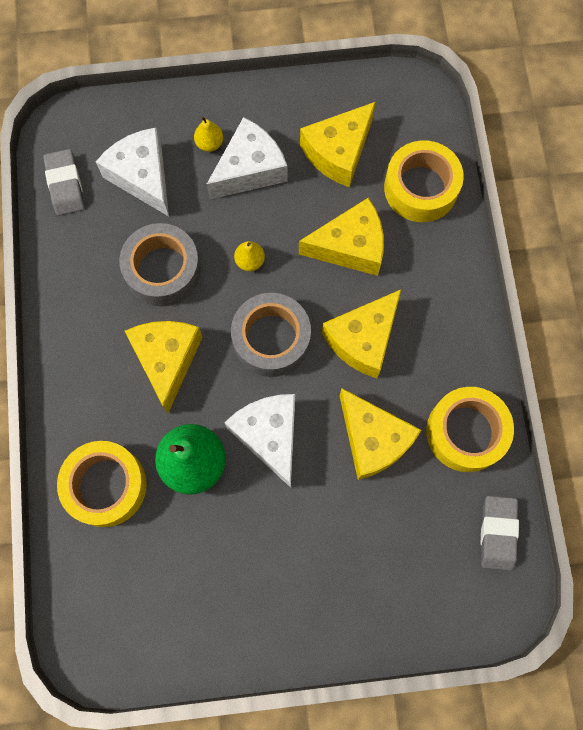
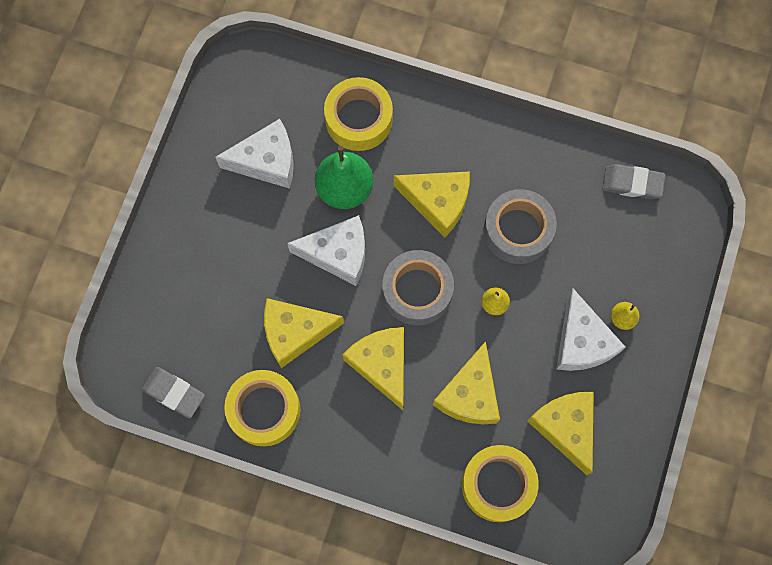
camera: 115 degrees right, 0 degrees up
(142, 177) = (613, 248): white cheese -> white cheese (266, 161)

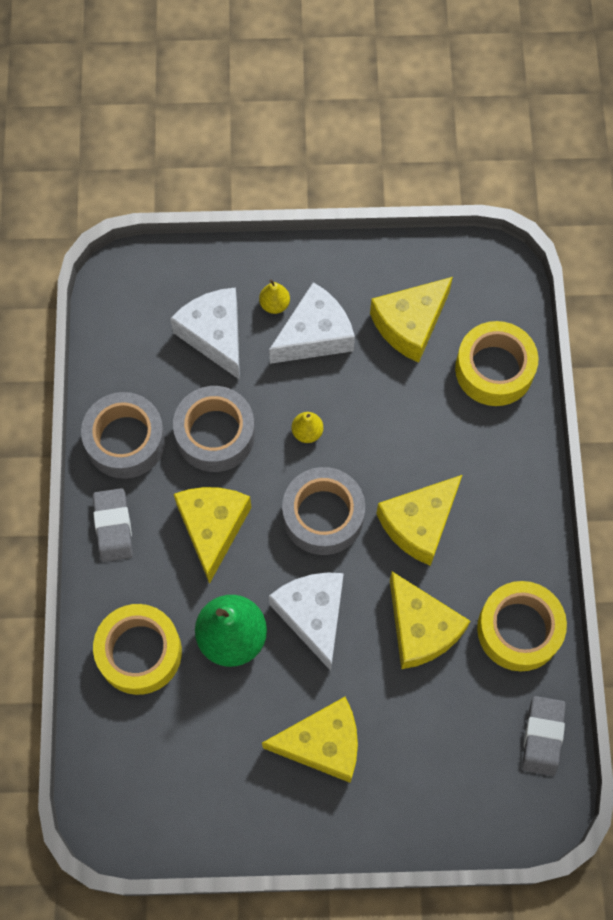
camera: 110 degrees left, 5 degrees down
(266, 161) = (230, 741): white cheese -> white cheese (215, 335)
(470, 394) = (414, 425): yellow cheese -> yellow cheese (322, 744)
(536, 160) = (125, 440): none -> grey tape
(632, 183) = (120, 336): grey eraser -> grey eraser (113, 527)

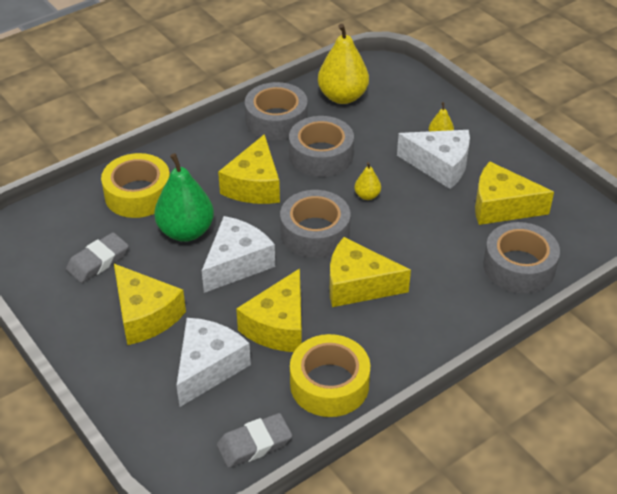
camera: 55 degrees right, 25 degrees down
(113, 527) = (213, 143): grey eraser -> grey eraser (98, 261)
(138, 350) = (342, 97): none -> yellow pear
(212, 528) = (254, 185): yellow cheese -> yellow cheese turned 135 degrees clockwise
(215, 335) = (388, 122): white cheese -> white cheese (208, 367)
(494, 369) = (519, 266): yellow tape -> grey tape

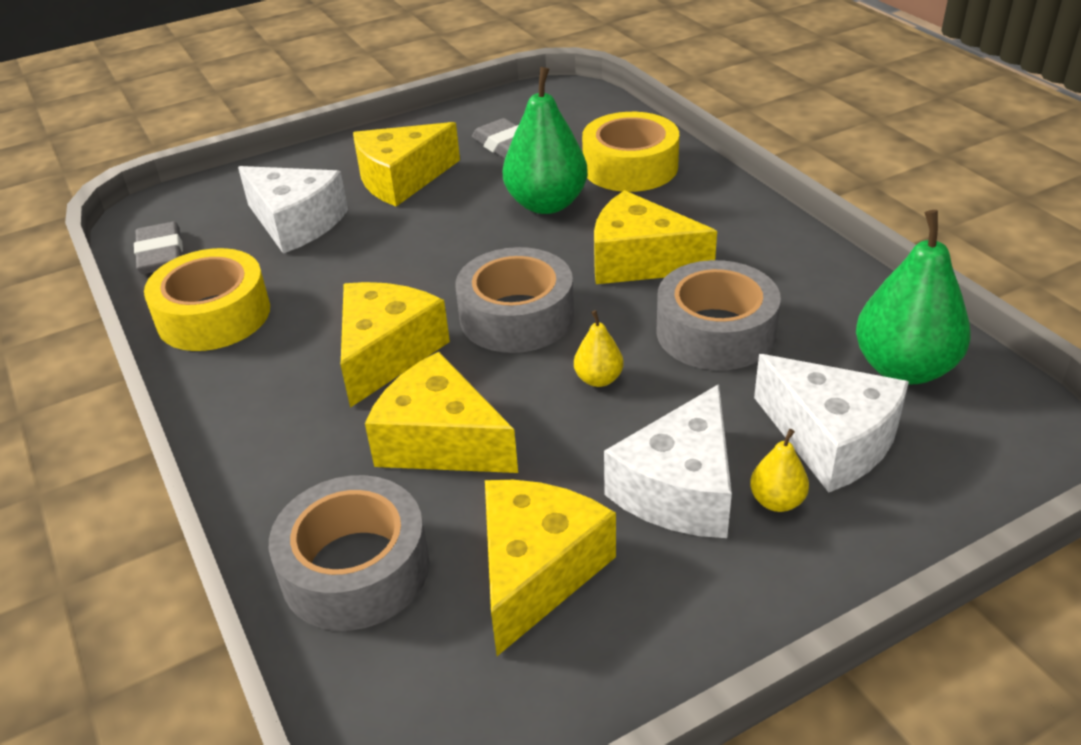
camera: 100 degrees right, 5 degrees down
(236, 263) = (470, 244): white cheese -> white cheese (831, 439)
(276, 120) = (815, 286): grey tape -> none
(278, 326) = (338, 276): yellow cheese -> yellow cheese (440, 441)
(342, 97) = (904, 368): yellow pear -> green pear

